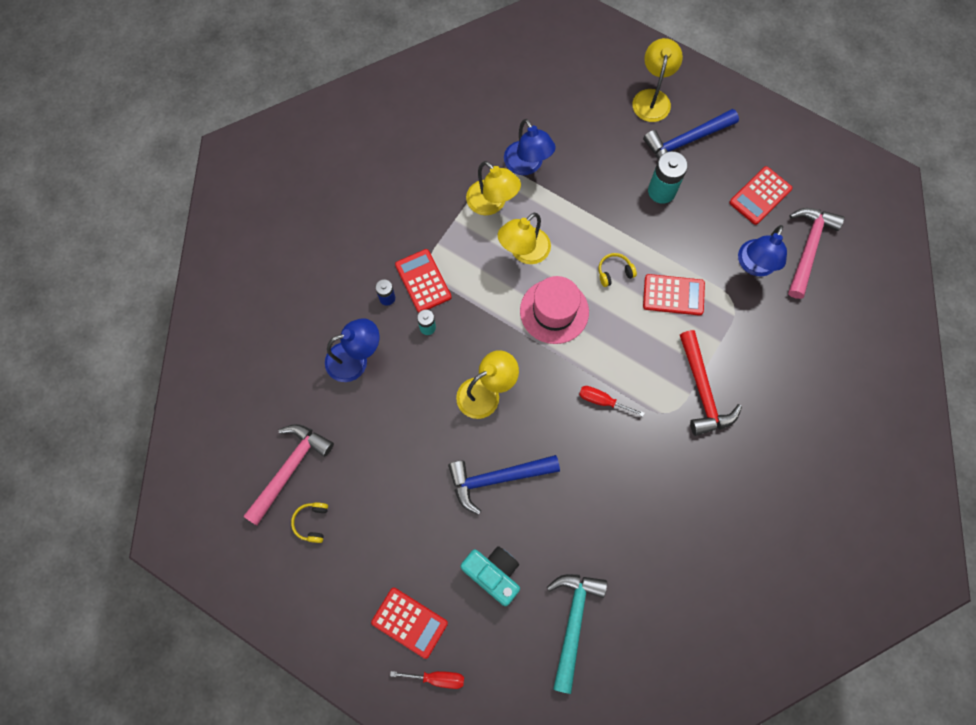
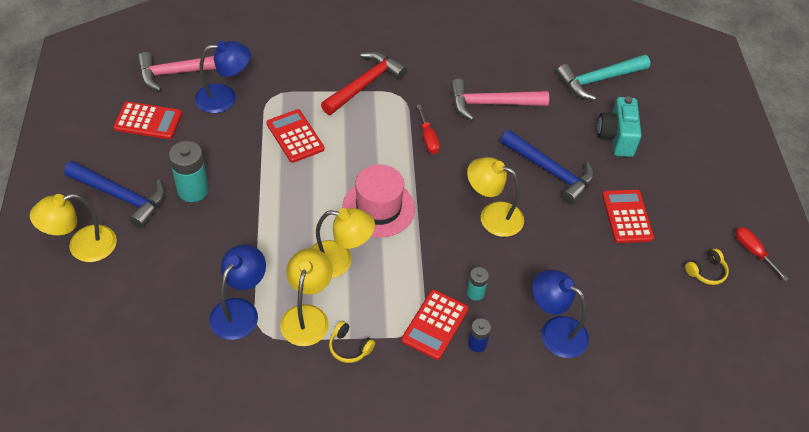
camera: 130 degrees left, 20 degrees down
(290, 468) = (688, 317): pink hammer -> pink hammer (491, 104)
(409, 622) = (698, 167): red calculator -> red calculator (627, 216)
(437, 678) = (711, 132): red screwdriver -> red screwdriver (753, 252)
(614, 272) = (305, 185): yellow headphones -> yellow headphones (349, 347)

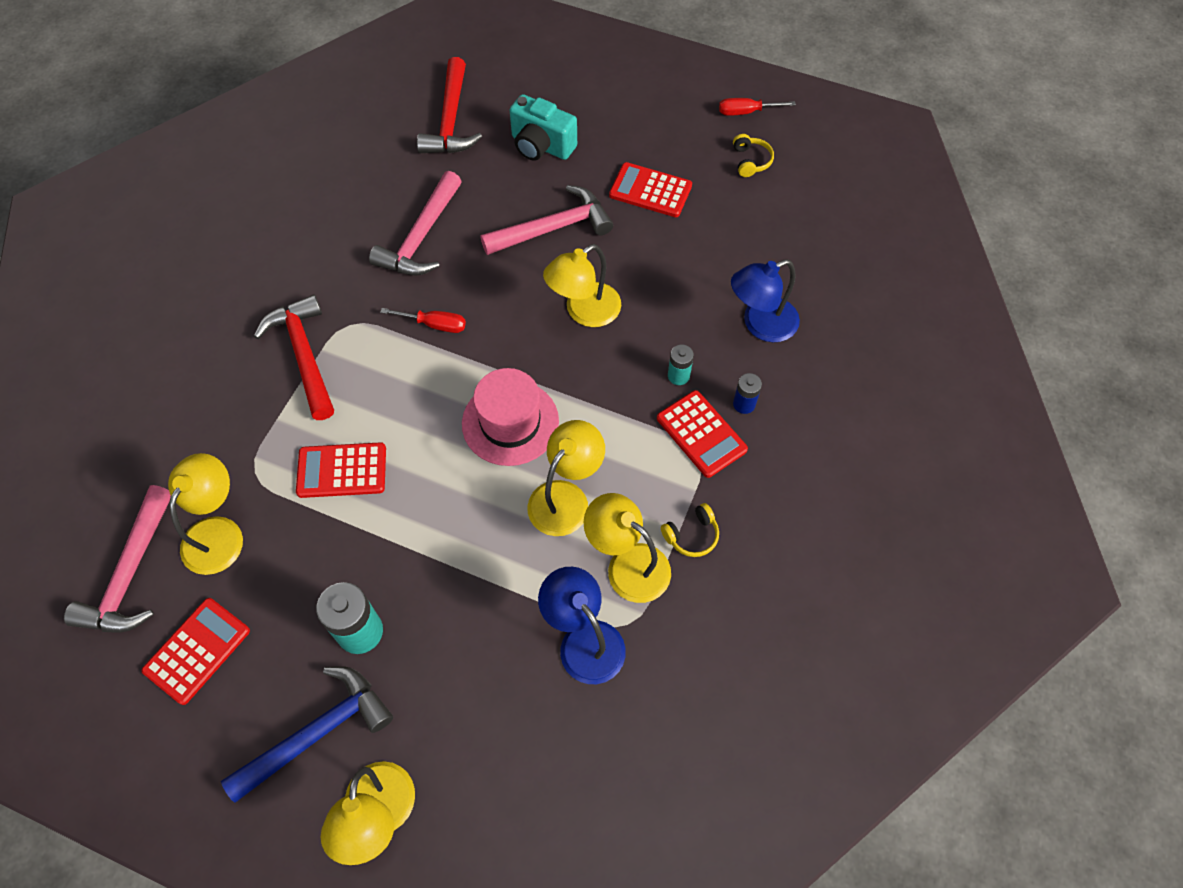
camera: 60 degrees left, 10 degrees up
(224, 98) = (218, 532): blue lamp -> yellow lamp
(551, 171) = (553, 228): blue hammer -> pink hammer
(598, 80) = (451, 120): turquoise hammer -> red hammer

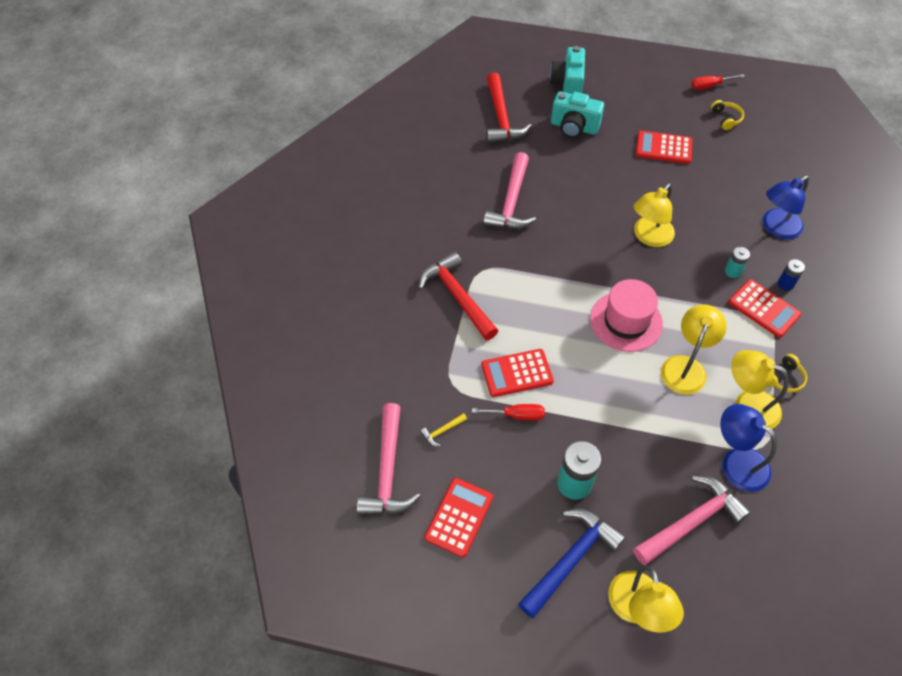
camera: 10 degrees left, 5 degrees down
(218, 532) = (442, 431): yellow lamp -> yellow hammer
(434, 324) = (545, 261): red screwdriver -> red screwdriver (517, 415)
(553, 228) = (605, 182): pink hammer -> pink hammer (691, 521)
(555, 86) = (567, 84): none -> turquoise camera

